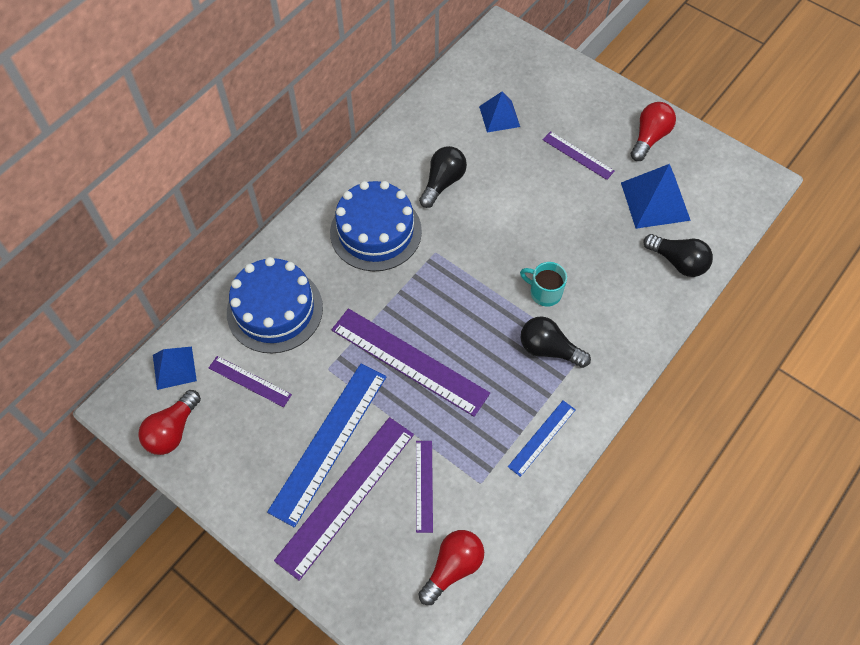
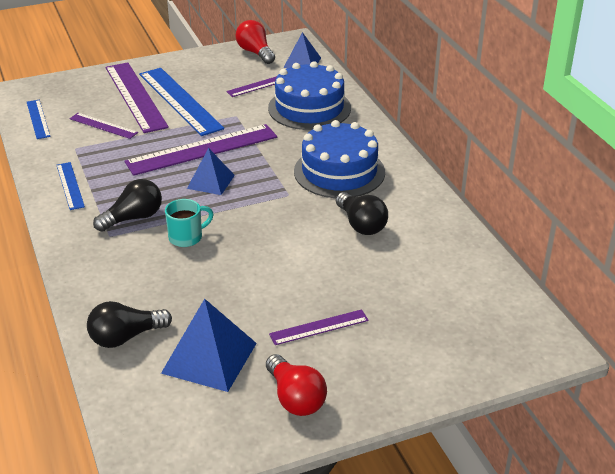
camera: 120 degrees right, 25 degrees down
(453, 567) = (38, 119): red light bulb -> blue ruler
(499, 116) = (418, 292): blue pyramid -> blue pyramid (211, 181)

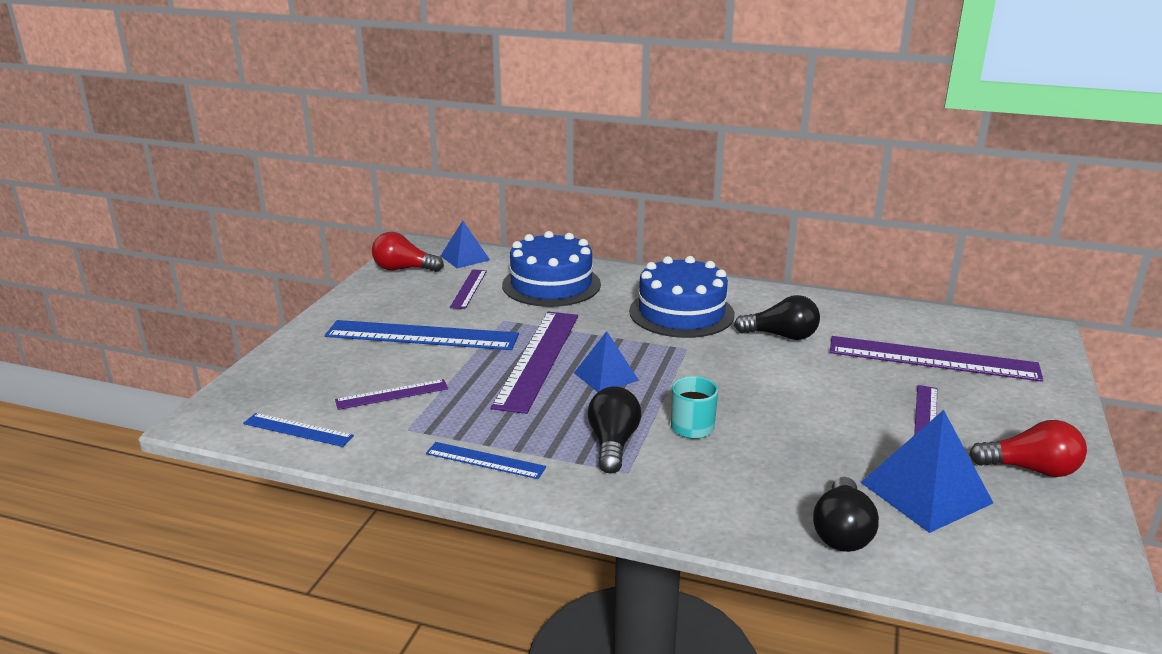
camera: 50 degrees left, 10 degrees down
(135, 96) = (366, 355): purple ruler -> purple ruler (932, 359)

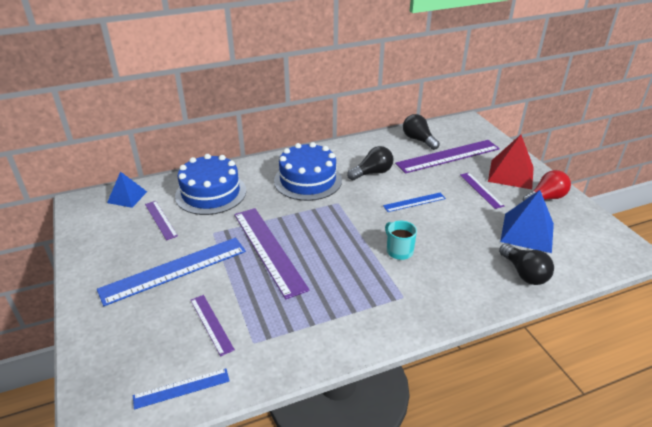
camera: 40 degrees left, 10 degrees up
(392, 394) = (211, 324): purple ruler -> purple ruler turned 60 degrees counterclockwise
(403, 269) = (92, 224): red light bulb -> none
(485, 460) = (326, 336): blue ruler -> blue ruler (414, 202)
(606, 376) = (320, 242): blue pyramid -> none
(613, 444) = (376, 284): black light bulb -> black light bulb (418, 140)
(1013, 417) = (511, 174): none -> red pyramid

